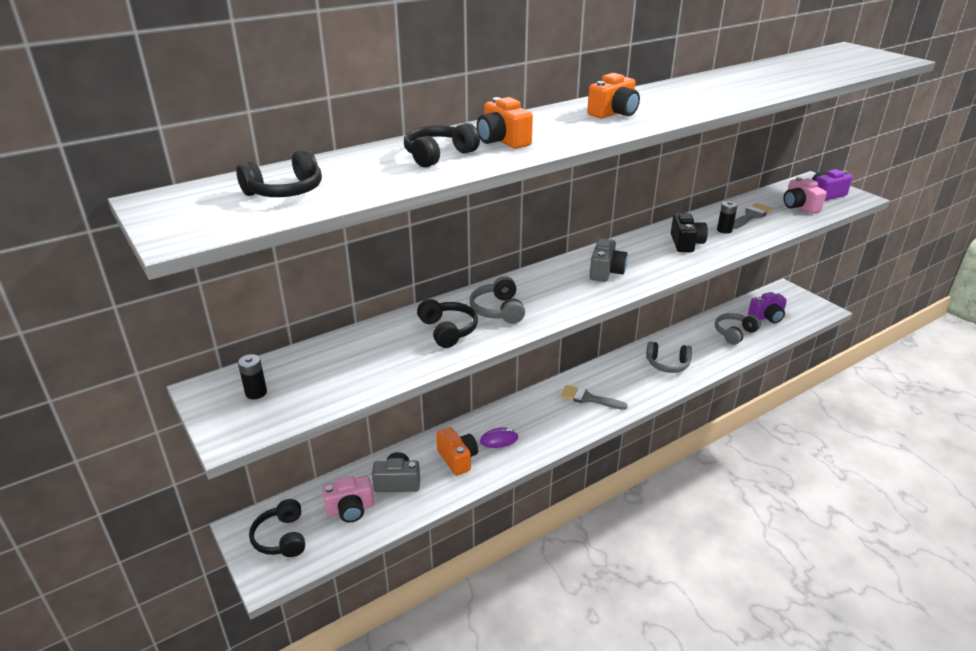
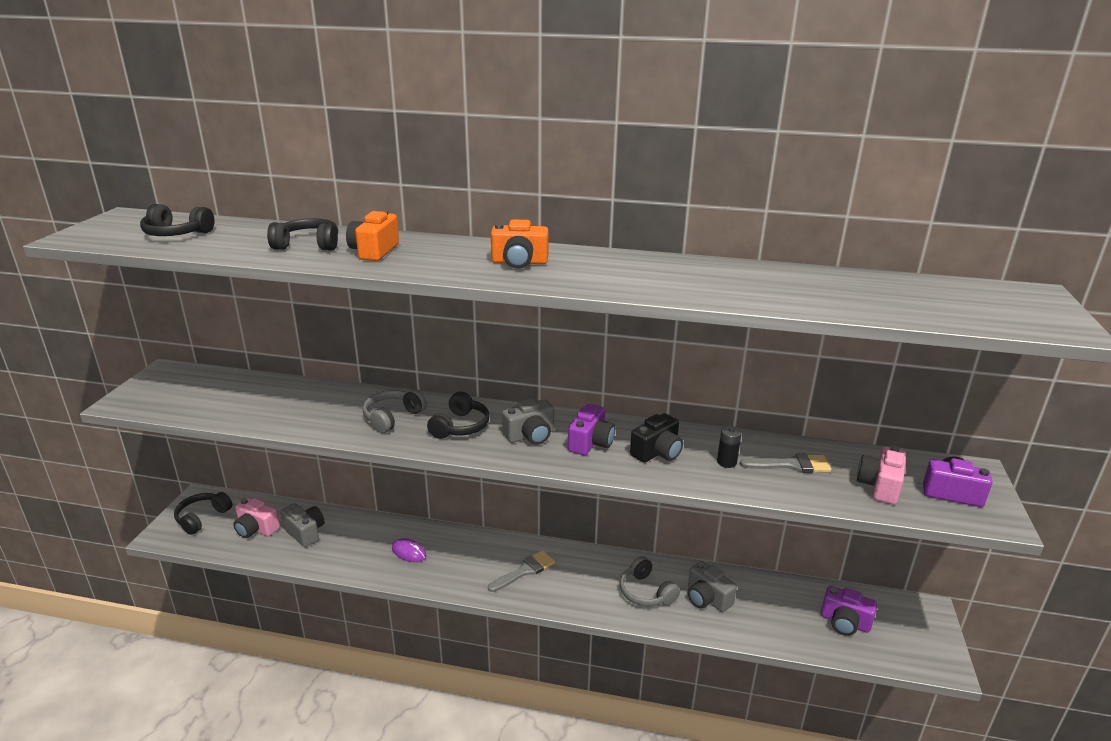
camera: 45 degrees right, 5 degrees down
(256, 393) = (176, 386): black battery -> none
(448, 330) = (335, 412): black headphones -> black headphones (460, 426)
(457, 459) = (362, 545): orange camera -> none
(588, 398) = (525, 570): grey brush -> grey brush turned 75 degrees clockwise
(645, 257) = (591, 443): none -> purple camera
(698, 347) = (707, 598): none -> grey camera
(734, 333) = (772, 612): grey headphones -> none

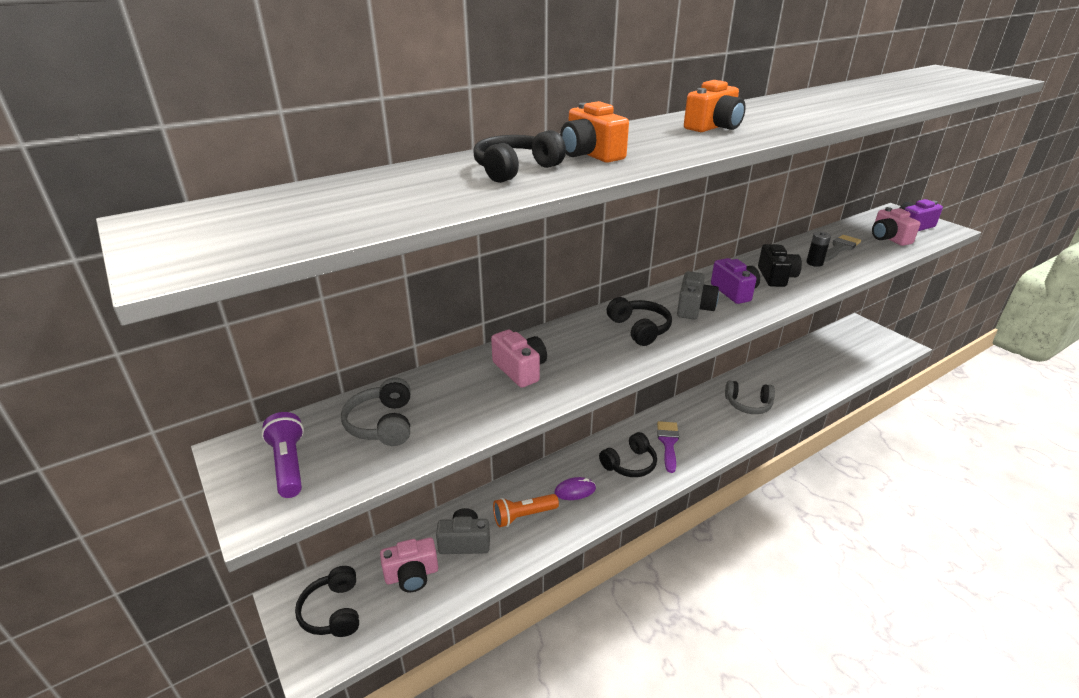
camera: 45 degrees left, 5 degrees up
(166, 389) = (289, 465): none -> purple flashlight
(176, 234) = (325, 210): black headphones -> black headphones (630, 464)
(341, 408) = (520, 370): none -> pink camera
(356, 543) = (523, 516): none -> orange flashlight
(392, 417) = (578, 352): grey headphones -> grey headphones (382, 424)
(525, 570) = (668, 443): grey brush -> purple brush
(707, 598) = (778, 385): grey camera -> none
(844, 622) = (845, 353): purple camera -> none

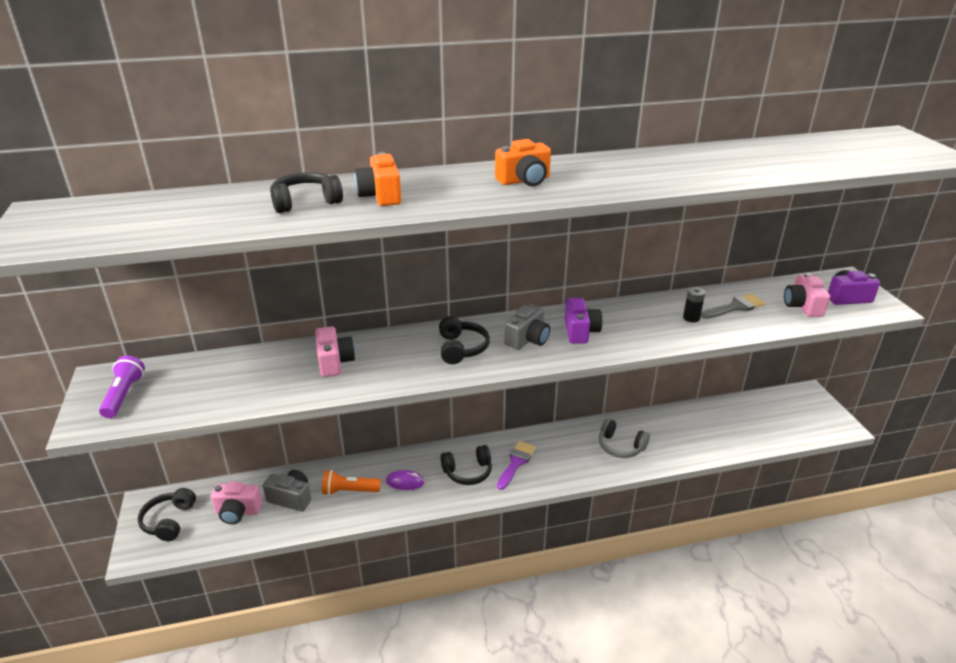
camera: 20 degrees right, 0 degrees up
(382, 424) = (204, 381): grey headphones -> none
(776, 277) = (636, 325): black camera -> none

